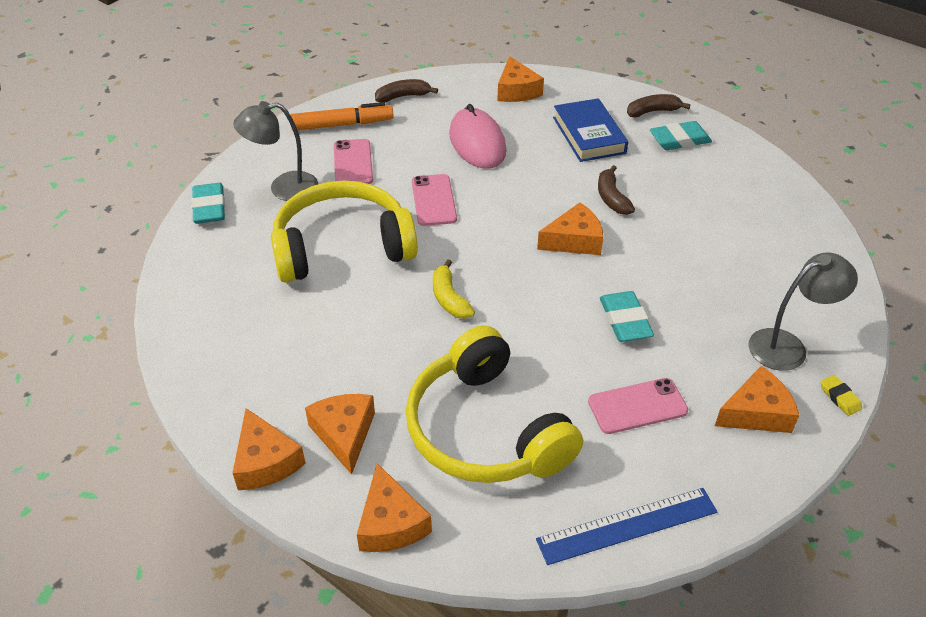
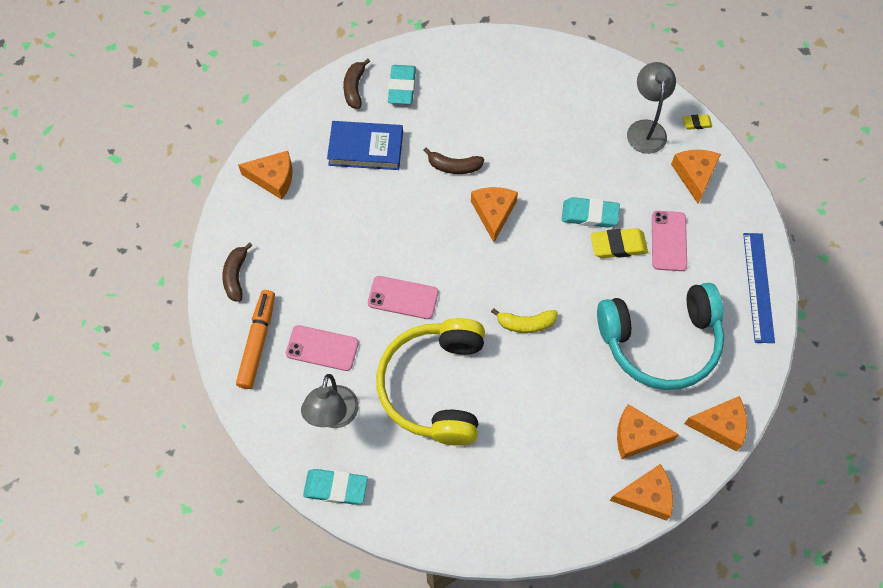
camera: 70 degrees left, 20 degrees up
(477, 143) = (337, 237): pink mouse -> none
(485, 430) = (661, 342): yellow headphones -> turquoise headphones
(599, 357) = (618, 245): none -> yellow eraser

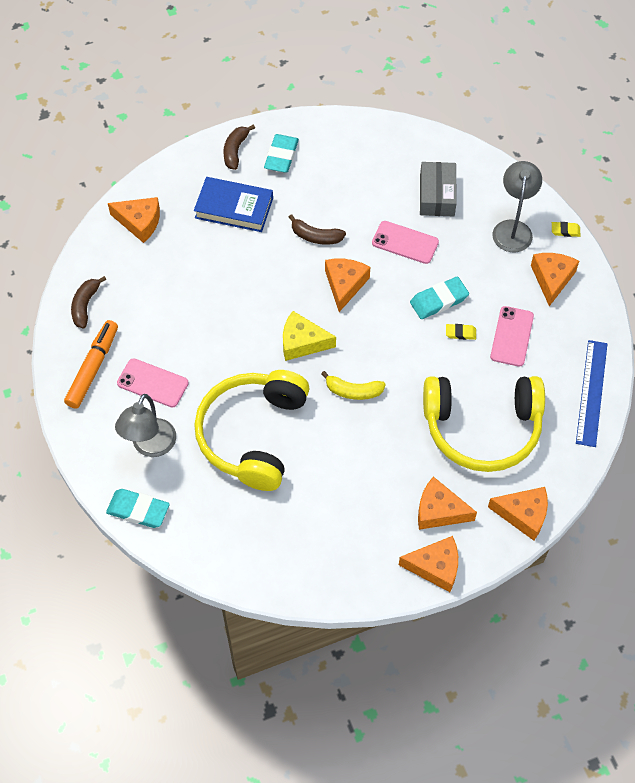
camera: 10 degrees right, 5 degrees down
(403, 297) = (240, 349): pink phone -> pink phone (405, 242)
(464, 280) = (302, 342): none -> yellow cheese
(564, 105) = (437, 195): none -> grey box
(589, 215) = (439, 300): turquoise eraser -> turquoise eraser turned 45 degrees counterclockwise
(618, 245) = (460, 333): yellow eraser -> yellow eraser, size x0.55
(661, 342) = (482, 429): turquoise headphones -> yellow headphones

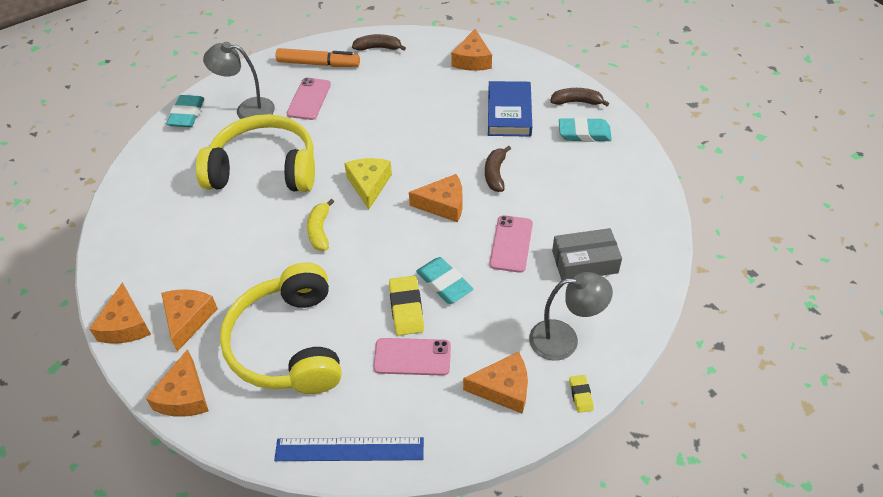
camera: 80 degrees right, 10 degrees down
(460, 333) = (406, 308): yellow eraser -> yellow eraser, size x1.82

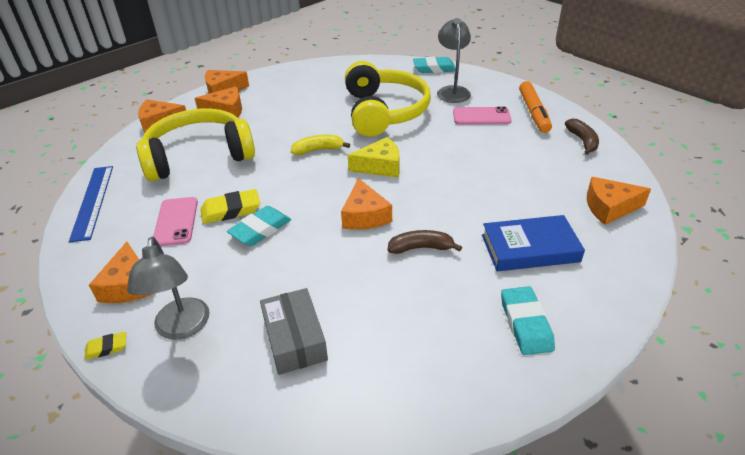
camera: 80 degrees right, 10 degrees down
(511, 244) = (316, 272): pink phone -> none
(576, 102) = (587, 311): brown banana -> none

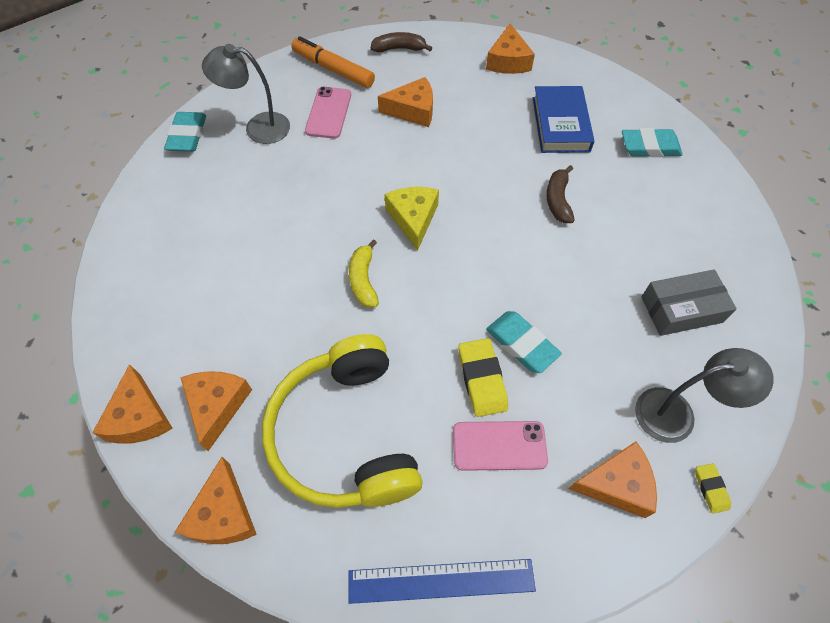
camera: 85 degrees left, 20 degrees up
(364, 215) = (504, 241): orange cheese -> orange cheese (413, 110)
(384, 111) = (287, 201): yellow headphones -> none
(533, 112) = (333, 69): orange marker -> orange marker turned 150 degrees counterclockwise

